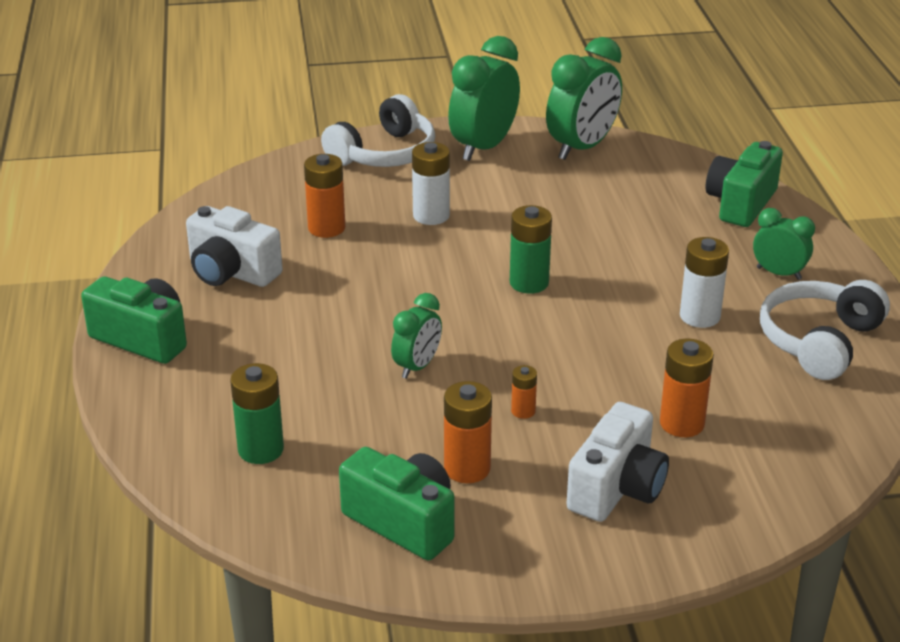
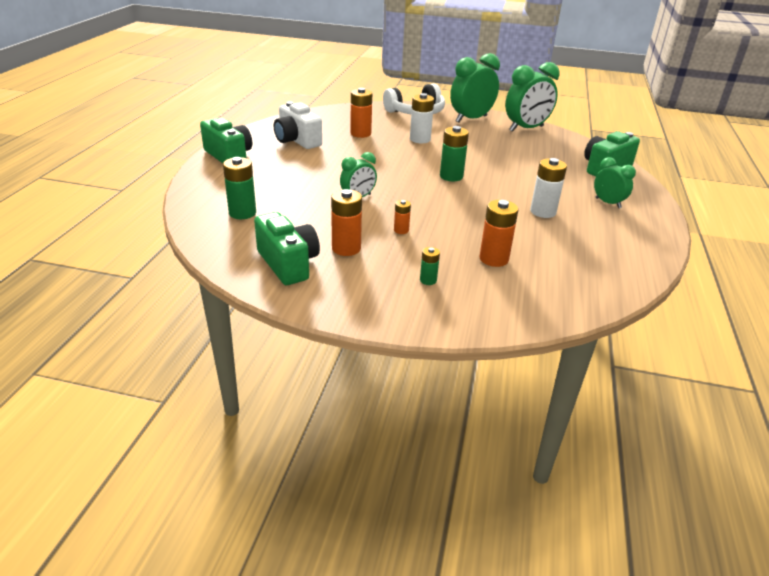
camera: 20 degrees right, 0 degrees up
(617, 488) = (428, 280): white camera -> green battery
(819, 341) = (613, 240): white headphones -> none

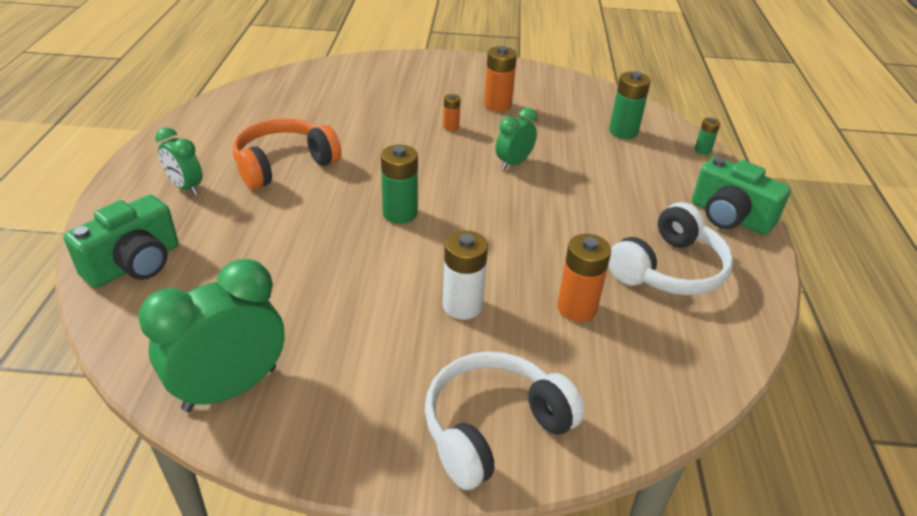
camera: 170 degrees right, 5 degrees up
(288, 264) = (540, 89): green camera -> none
(297, 140) = (669, 269): white camera -> white headphones
(428, 280) = (416, 85): green battery -> green battery (702, 150)
(471, 119) = (356, 415): green clock -> none
(494, 259) = (356, 106): orange battery -> none
(543, 212) = (284, 165): white battery -> orange headphones

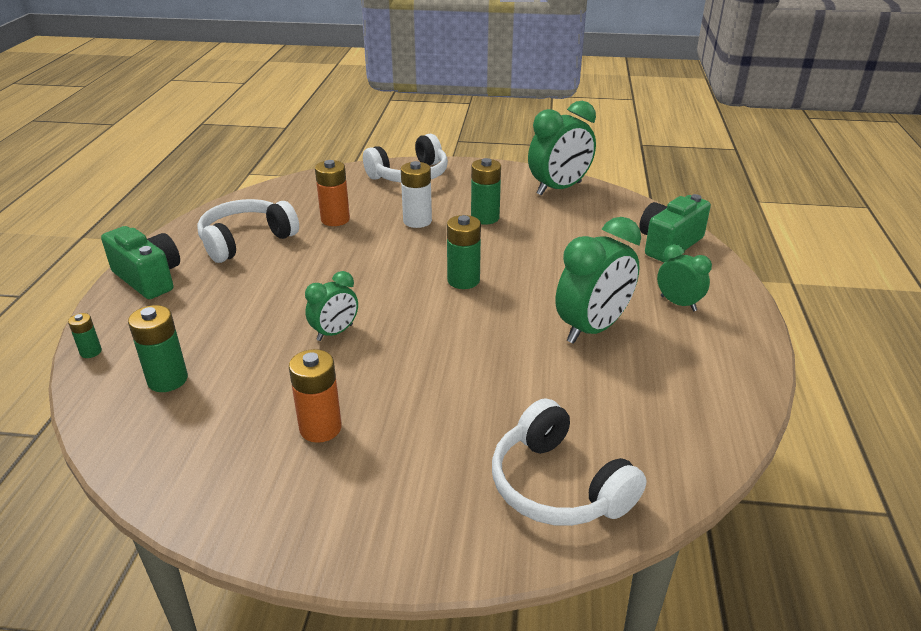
camera: 175 degrees left, 5 degrees down
(284, 165) = (592, 329): orange headphones -> green clock
(347, 79) = (558, 485): none -> white headphones
(366, 313) = (485, 218): none -> green battery
(451, 127) = (398, 385): orange battery -> none

